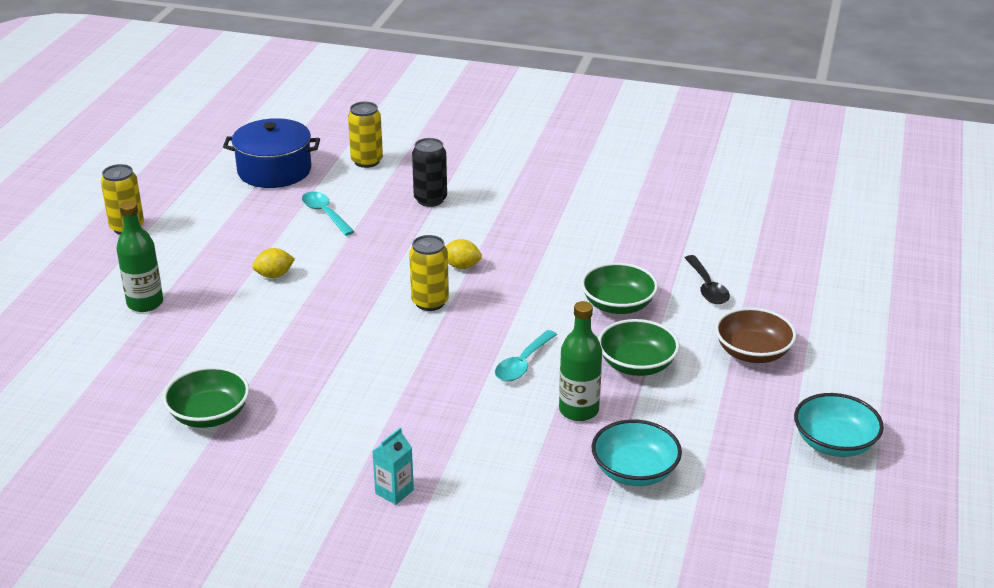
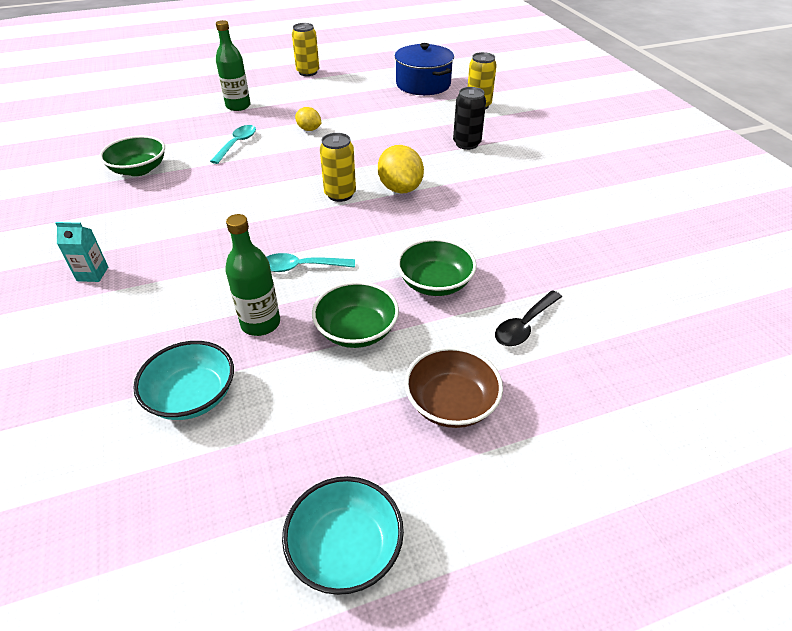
camera: 55 degrees right, 10 degrees up
(325, 214) = (398, 117): turquoise spoon -> turquoise spoon (237, 144)
(461, 266) = (400, 188): yellow lemon -> yellow lemon, size x1.71

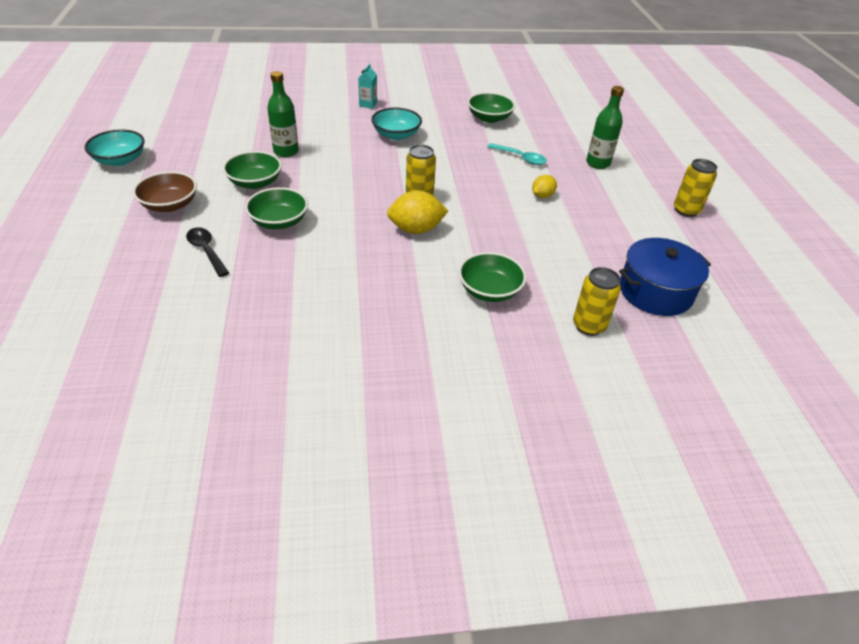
camera: 100 degrees right, 0 degrees up
(192, 396) = (245, 129): turquoise bowl -> turquoise bowl (396, 135)
(301, 267) = (332, 170): turquoise spoon -> none
(466, 144) = (489, 290): black can -> green bowl

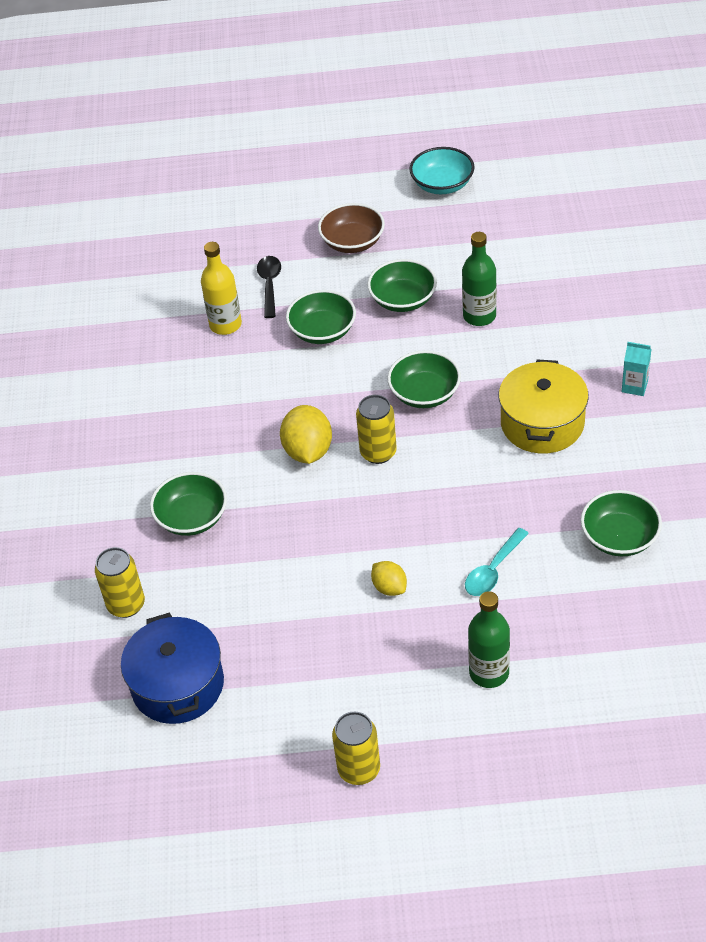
camera: 100 degrees right, 5 degrees up
(206, 251) = (269, 285): black spoon -> black spoon turned 60 degrees counterclockwise
(252, 277) = (225, 325): none -> yellow bottle
(361, 176) = (424, 393): none -> green bowl
(396, 135) = (542, 423): turquoise bowl -> yellow pot

